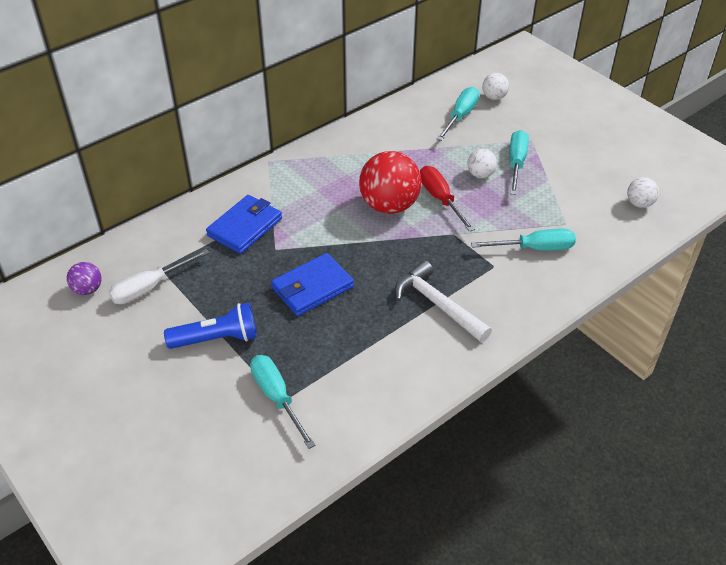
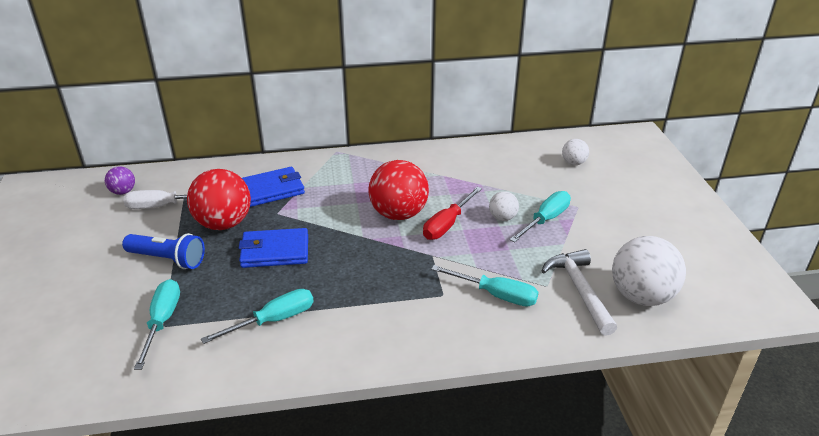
camera: 30 degrees right, 10 degrees down
(234, 280) = (224, 223): none -> red ball
(437, 304) = (361, 305): white hammer -> white hammer (579, 290)
(440, 199) = (447, 224): red screwdriver -> red screwdriver turned 150 degrees counterclockwise
(460, 116) = (528, 168): turquoise screwdriver -> turquoise screwdriver (273, 320)
(639, 203) = (641, 296): white ball -> white ball, size x2.02

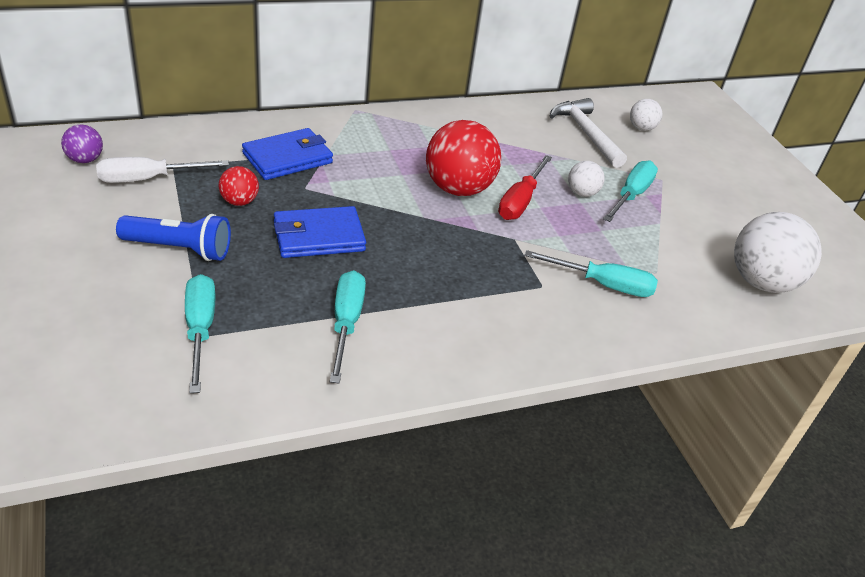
camera: 15 degrees left, 5 degrees up
(224, 223) = (239, 201): red ball -> red ball, size x0.49
(273, 320) = (346, 323): turquoise screwdriver -> turquoise screwdriver turned 45 degrees counterclockwise
(579, 290) = (693, 277): white hammer -> white hammer (586, 133)

